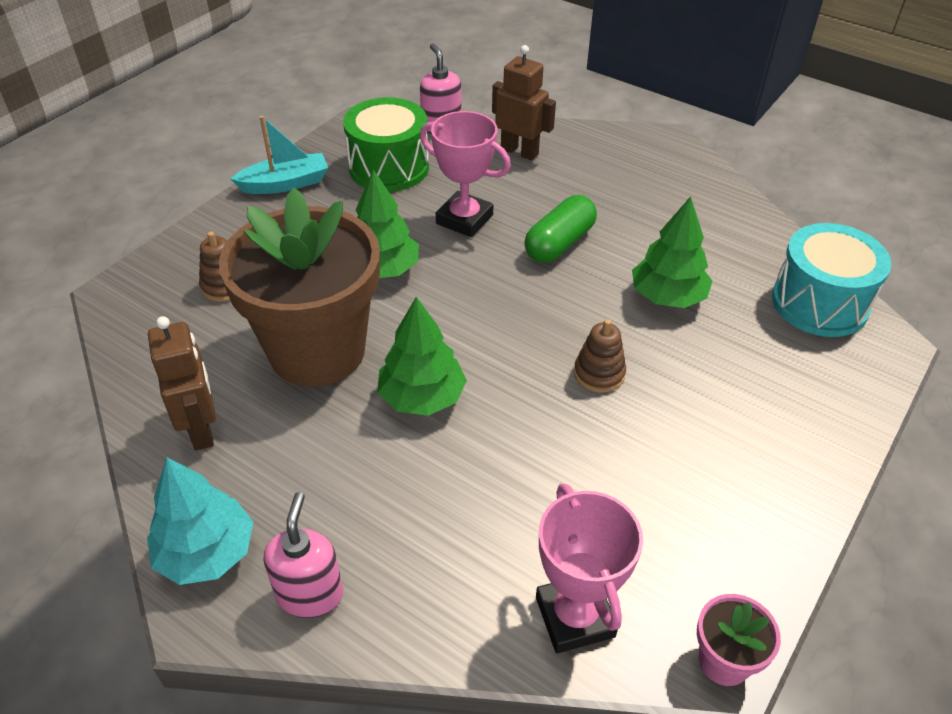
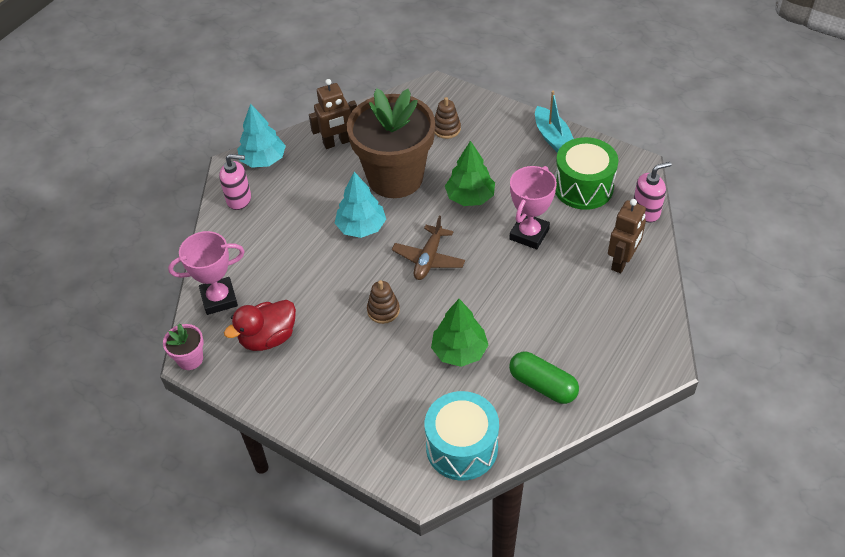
camera: 90 degrees right, 5 degrees up
(422, 397) = (361, 227): green tree -> turquoise tree
(499, 319) = (428, 259): none -> brown plane
(559, 243) = (510, 288): green capsule -> green capsule (543, 385)
(663, 528) = (268, 338): none -> red duck

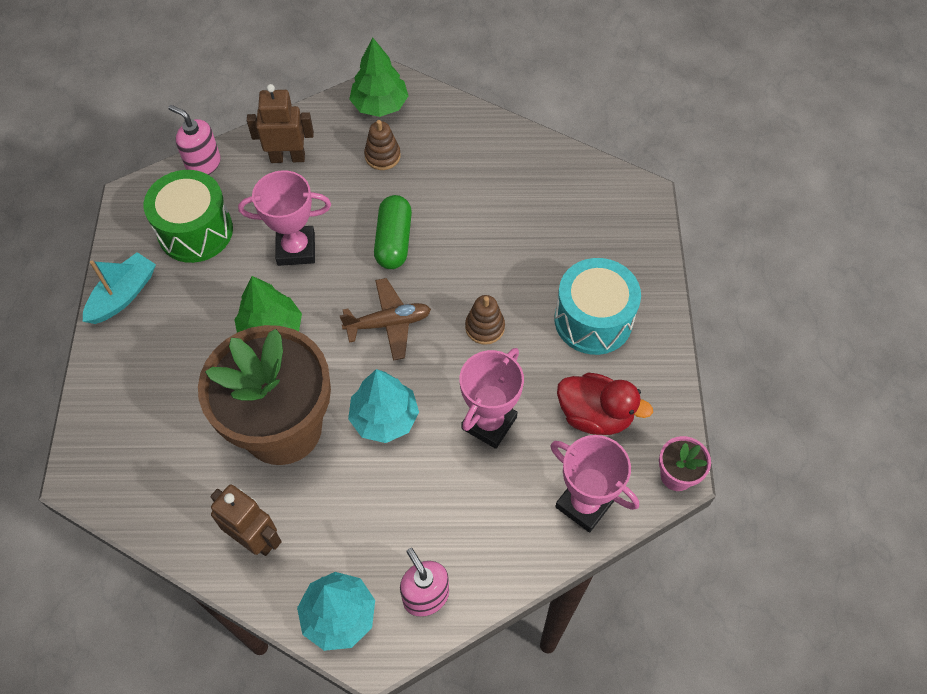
camera: 125 degrees left, 10 degrees up
(313, 277) = (489, 423): none -> pink trophy
(446, 129) = (162, 417): brown stacking toy -> brown stacking toy (382, 156)
(459, 351) = (487, 236): green tree -> green tree (380, 105)
(462, 447) = (584, 185): turquoise drum -> turquoise drum (593, 320)
(543, 385) = (477, 157): green capsule -> green capsule (393, 241)

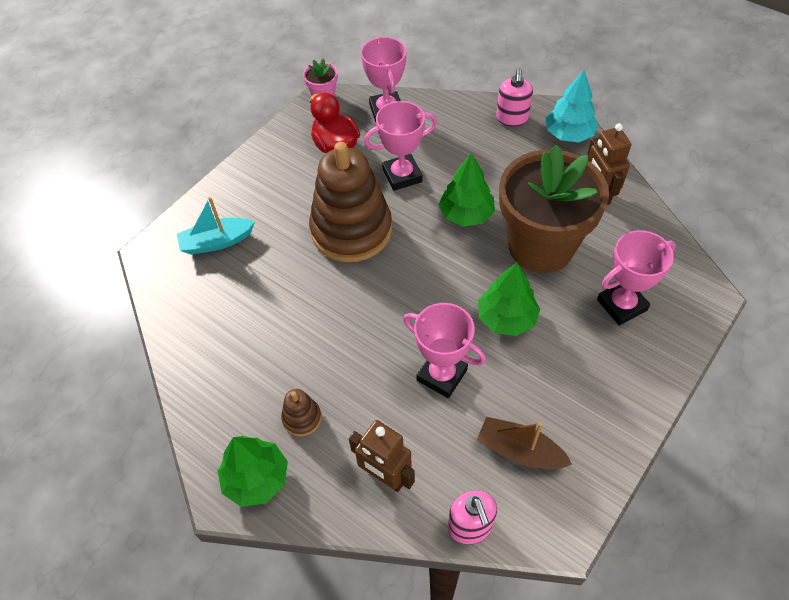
camera: 140 degrees left, 5 degrees down
(123, 295) = (617, 425): turquoise boat -> turquoise boat (216, 242)
(167, 411) = (621, 305): none -> pink trophy
(195, 231) = (519, 451): green drum -> brown boat
(384, 418) = (466, 214): turquoise tree -> green tree
(388, 323) = (415, 272): brown plane -> none
(393, 241) = (359, 332): green capsule -> none
(484, 327) = (351, 230): brown stacking toy -> brown stacking toy, size x2.43
(593, 320) = (278, 194): turquoise drum -> none

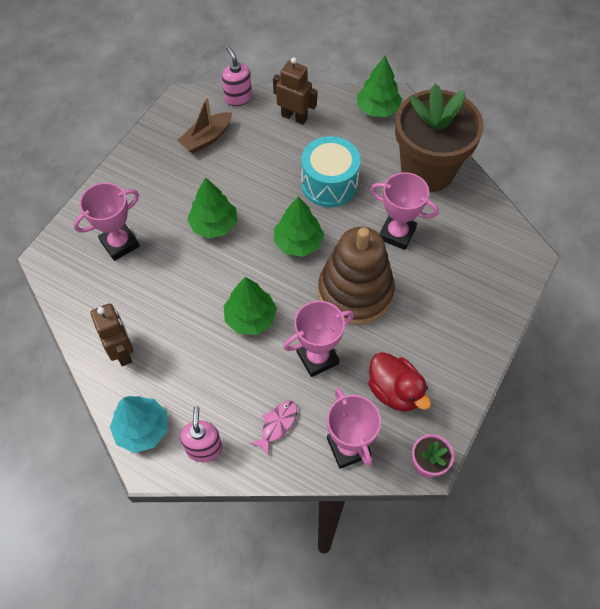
camera: 170 degrees right, 5 degrees up
(216, 242) = (474, 269): turquoise boat -> none
(302, 418) = (358, 144): brown stacking toy -> none
(354, 360) = (329, 184): none -> turquoise drum
(405, 288) = (298, 243): none -> green tree
(442, 375) = (262, 179): pink trophy -> pink trophy (397, 234)
(446, 129) = (277, 425): none -> pink fish
(519, 451) = (206, 138): brown boat -> brown boat turned 120 degrees clockwise
(540, 246) = (182, 291): brown flower pot -> brown flower pot (427, 170)

